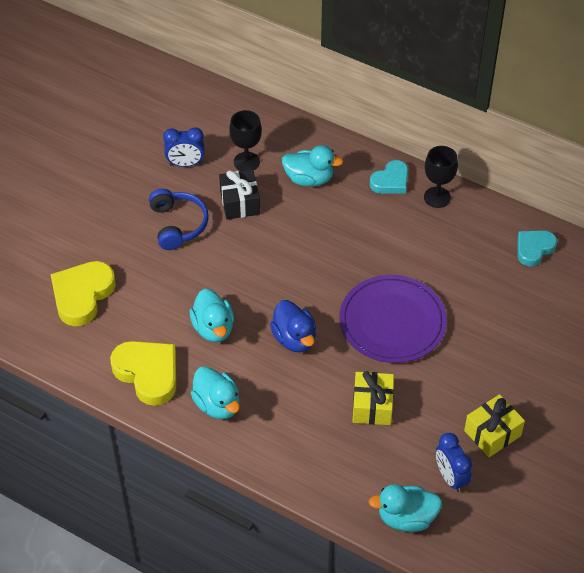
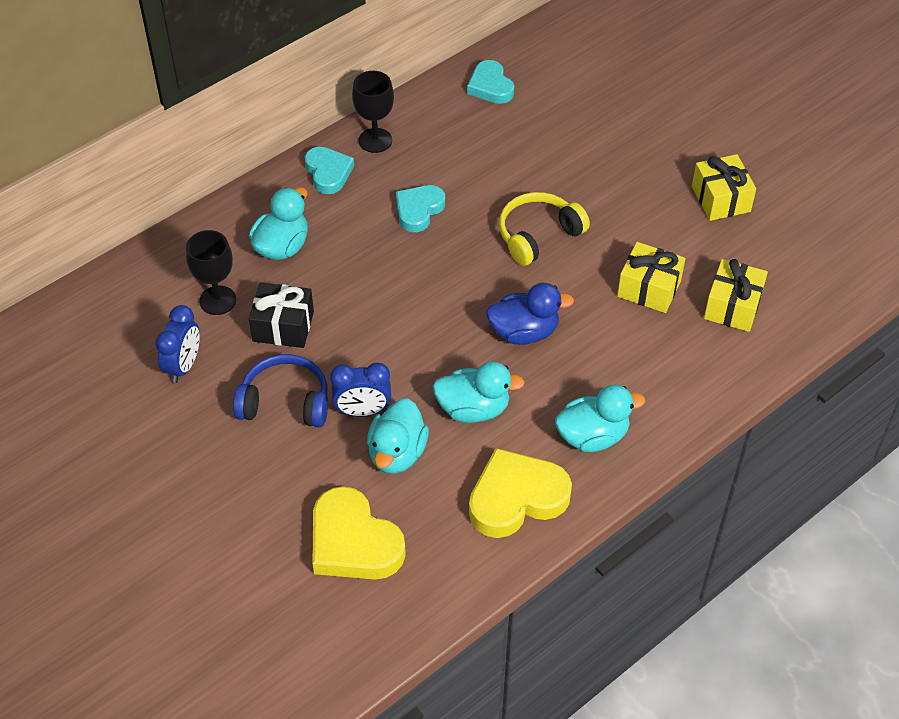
camera: 70 degrees left, 0 degrees up
(380, 466) = (732, 306): none -> yellow gift
(381, 243) = (419, 210): none -> turquoise heart
(392, 322) = (538, 235): purple plate -> yellow headphones
(406, 518) = (806, 304): turquoise duck -> turquoise duck (397, 453)
(450, 477) = (766, 251): blue clock -> blue clock (362, 411)

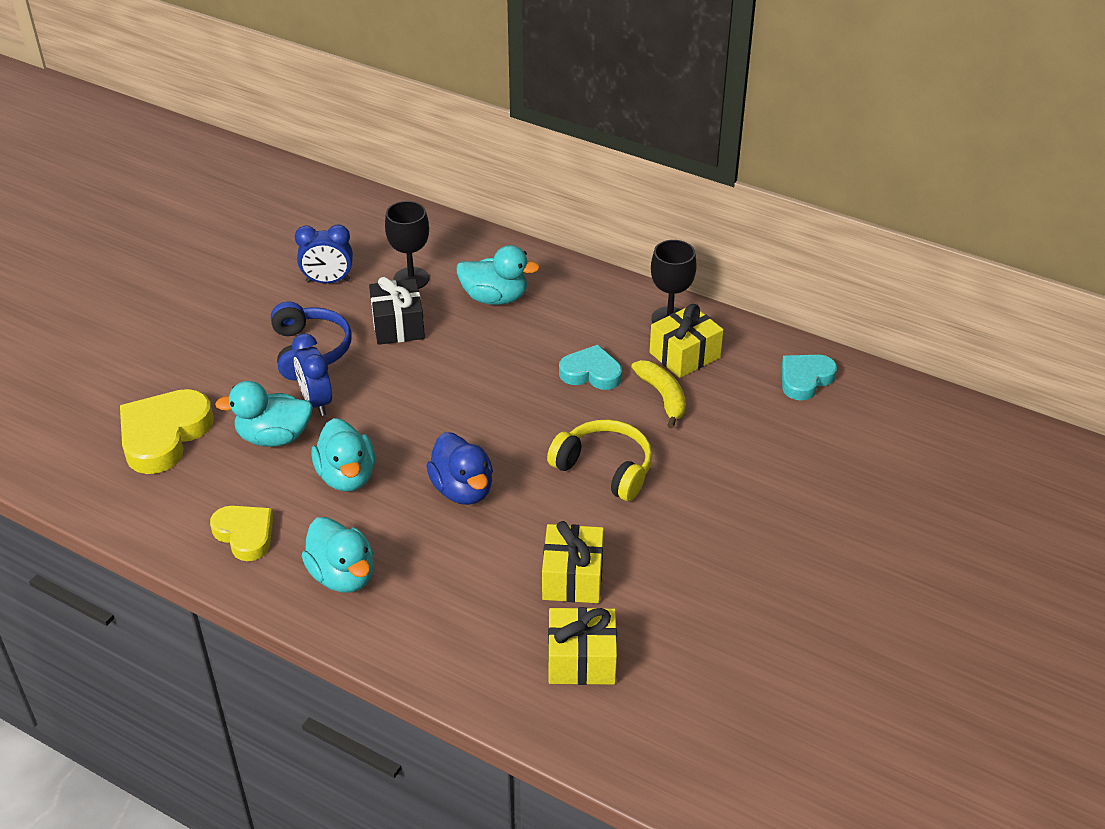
camera: 70 degrees right, 10 degrees down
(328, 173) = (606, 300): turquoise heart -> none
(470, 175) = (663, 397): none -> yellow banana
(516, 498) = (245, 535): yellow heart -> yellow heart, size x0.63
(721, 199) = (751, 614): yellow gift -> yellow gift (684, 355)

